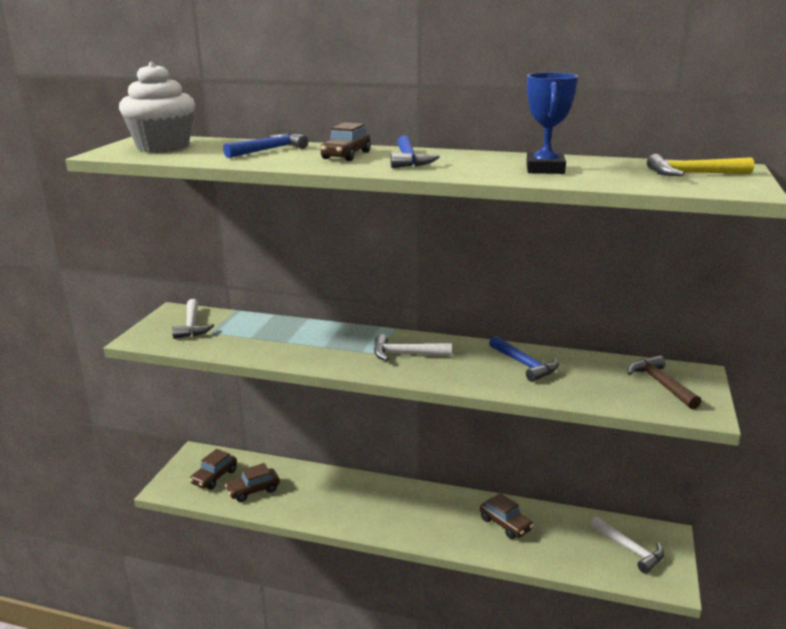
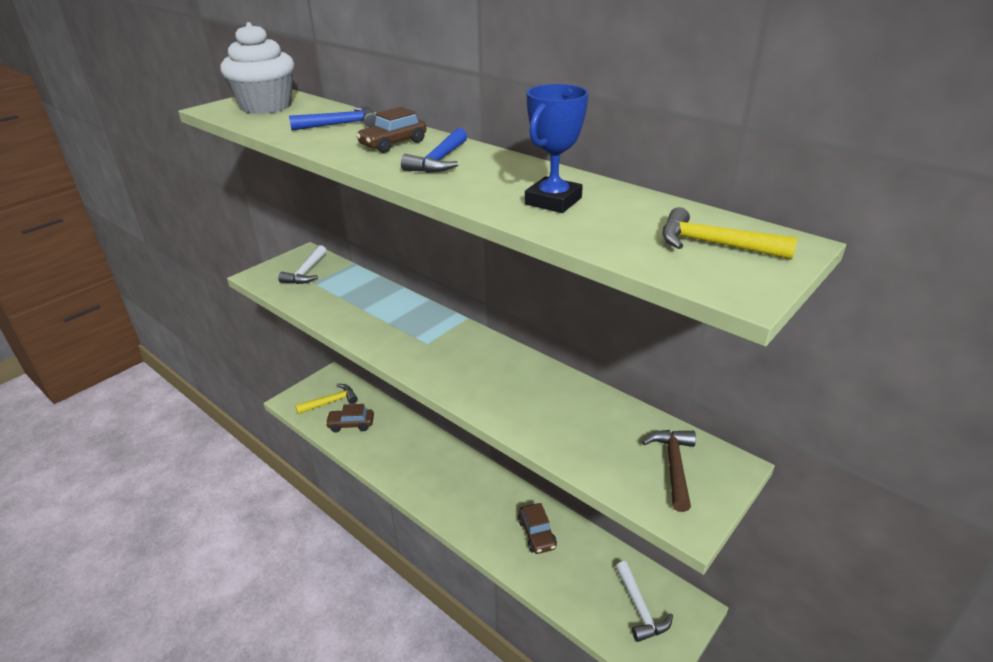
camera: 25 degrees right, 10 degrees up
(214, 477) = (331, 402): brown car -> yellow hammer
(406, 354) = (450, 351): white hammer -> none
(524, 365) = (550, 397): blue hammer -> none

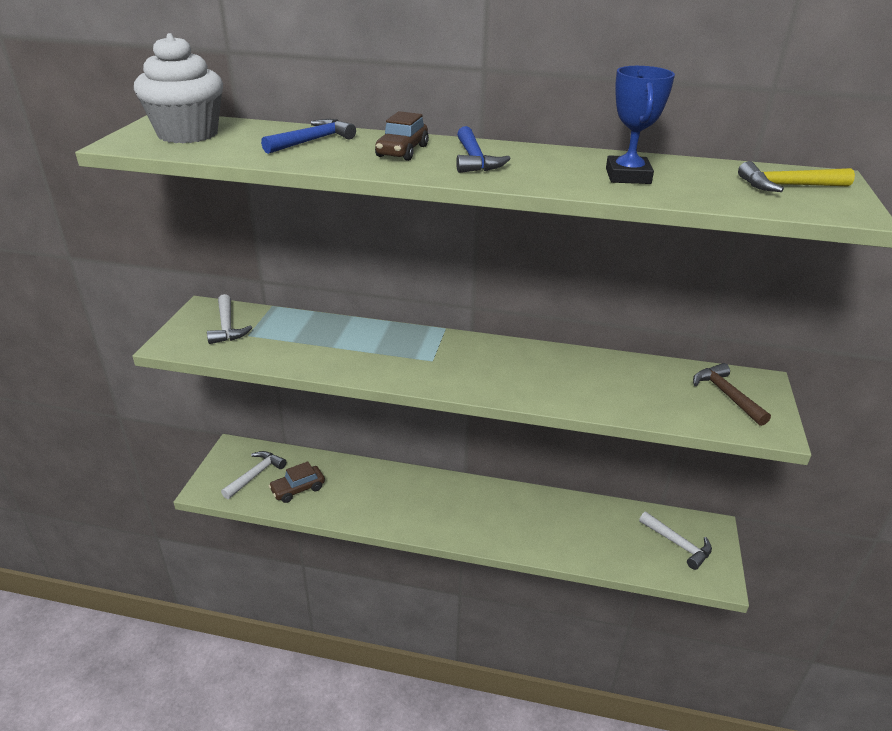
camera: 30 degrees left, 0 degrees up
(331, 402) = (255, 475): yellow hammer -> white hammer
(537, 534) = (555, 520): brown car -> none

